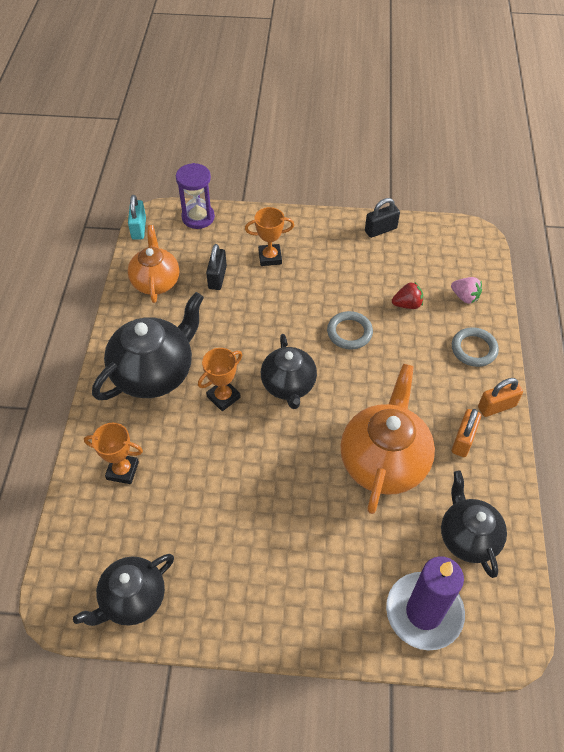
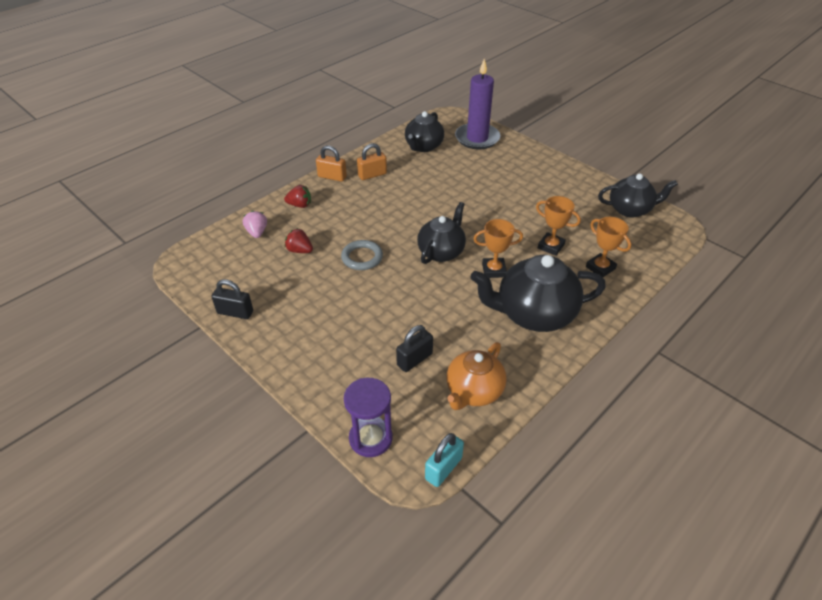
camera: 140 degrees left, 10 degrees down
(270, 257) = (351, 348): orange trophy -> orange trophy (551, 246)
(384, 461) = (428, 189): orange teapot -> none
(474, 349) = (300, 205): grey ring -> red strawberry

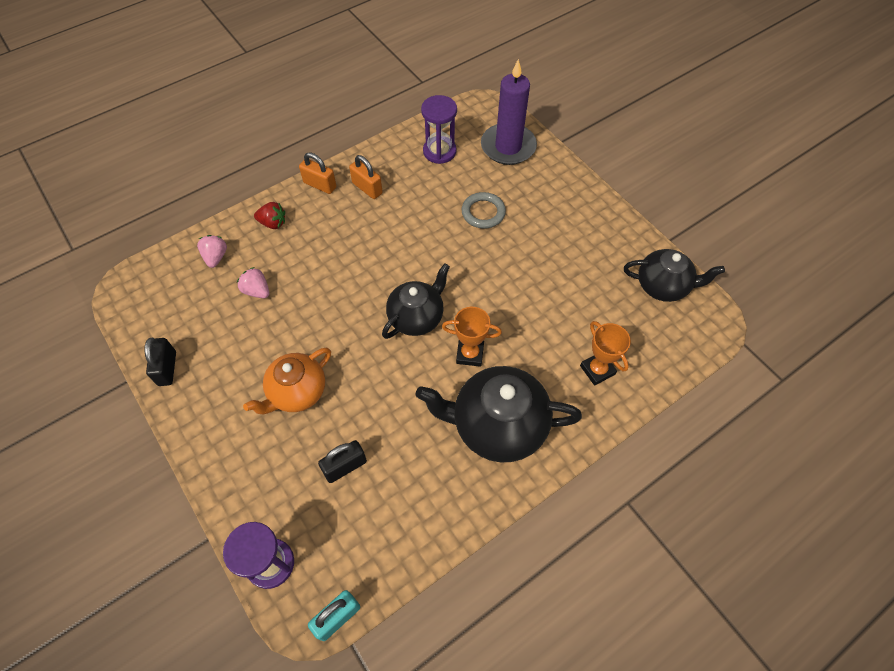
camera: 10 degrees right, 15 degrees up
(235, 312) = (167, 368): black padlock -> black padlock turned 60 degrees clockwise
(299, 250) = (257, 291): red strawberry -> pink strawberry
(362, 257) = (324, 312): grey ring -> grey ring (483, 212)
(372, 175) = (367, 188): orange padlock -> orange padlock turned 60 degrees clockwise
(423, 146) = (439, 151): black teapot -> purple hourglass
(473, 391) = (398, 522): orange teapot -> orange teapot (297, 392)
(551, 246) = (548, 328): orange trophy -> none

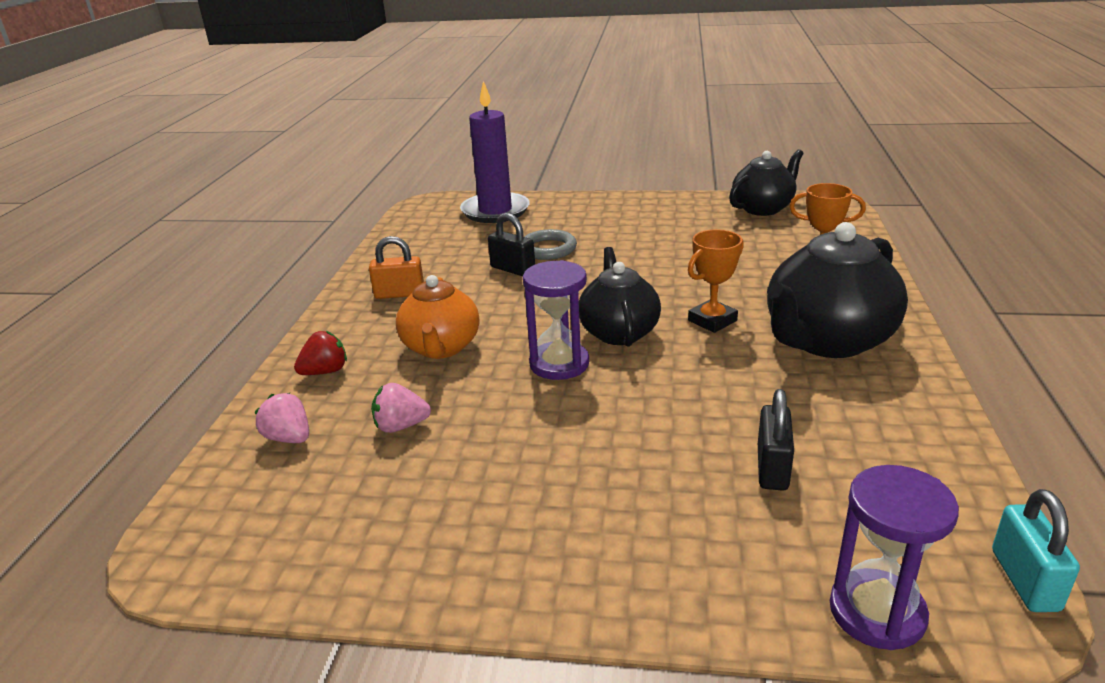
camera: 45 degrees left, 30 degrees down
(167, 368) = (392, 572): black padlock -> black padlock (513, 269)
(297, 392) = (607, 460): orange teapot -> orange teapot (441, 348)
(320, 185) = (337, 319): orange padlock -> none
(439, 151) = (434, 241): purple hourglass -> purple hourglass (559, 364)

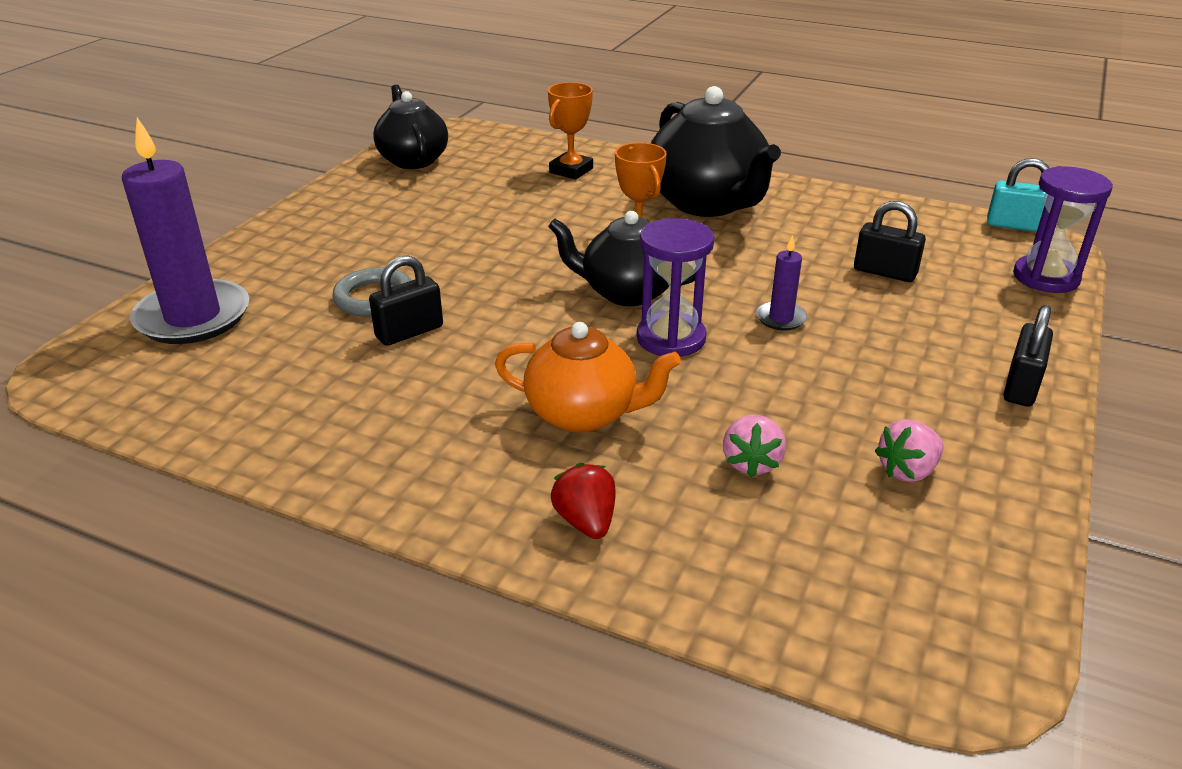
camera: 75 degrees left, 5 degrees up
(289, 438) = (743, 562): pink strawberry -> pink strawberry (907, 470)
(399, 294) = (397, 434): orange padlock -> none
(580, 585) = (1021, 386): none -> black padlock
(626, 412) = (781, 318): none -> purple candle

